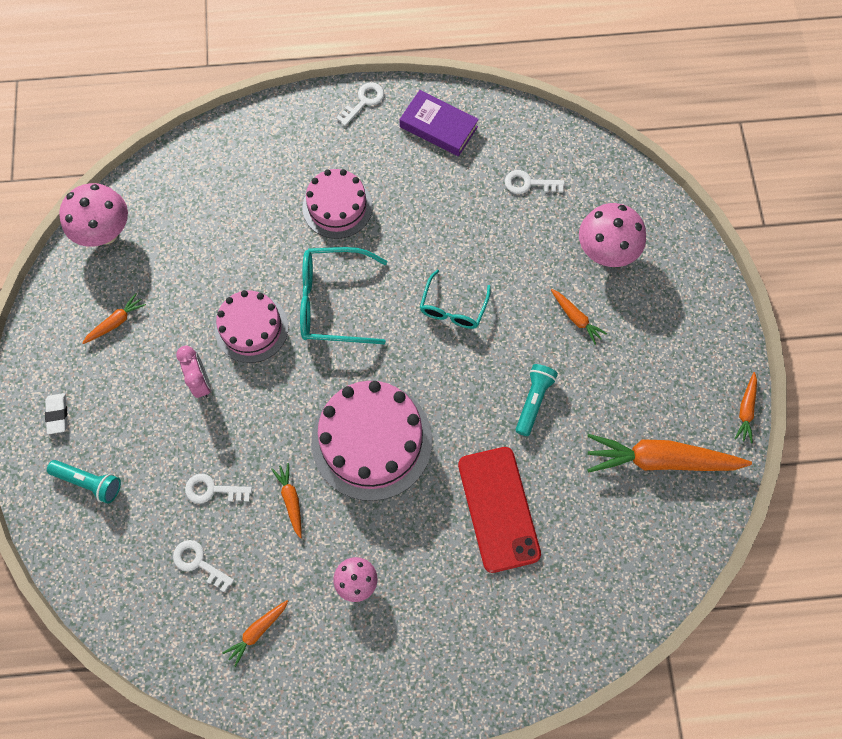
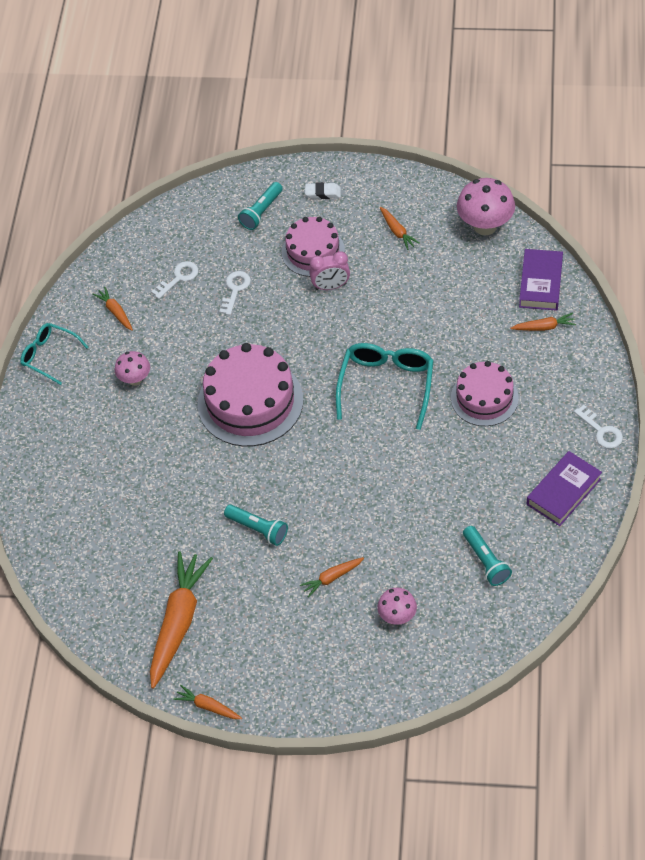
camera: 105 degrees right, 15 degrees down
(183, 171) = (540, 283): none -> purple book
(251, 328) = (373, 324): pink cake -> pink cake (313, 251)
(291, 500) = (213, 341): orange carrot -> orange carrot (544, 327)
(453, 308) = (362, 478): turquoise glasses -> turquoise glasses (49, 355)
(498, 509) = (167, 487): red phone -> none
(529, 183) = (486, 561): white key -> turquoise flashlight
(605, 252) = (397, 617): pink mushroom -> pink mushroom, size x0.59

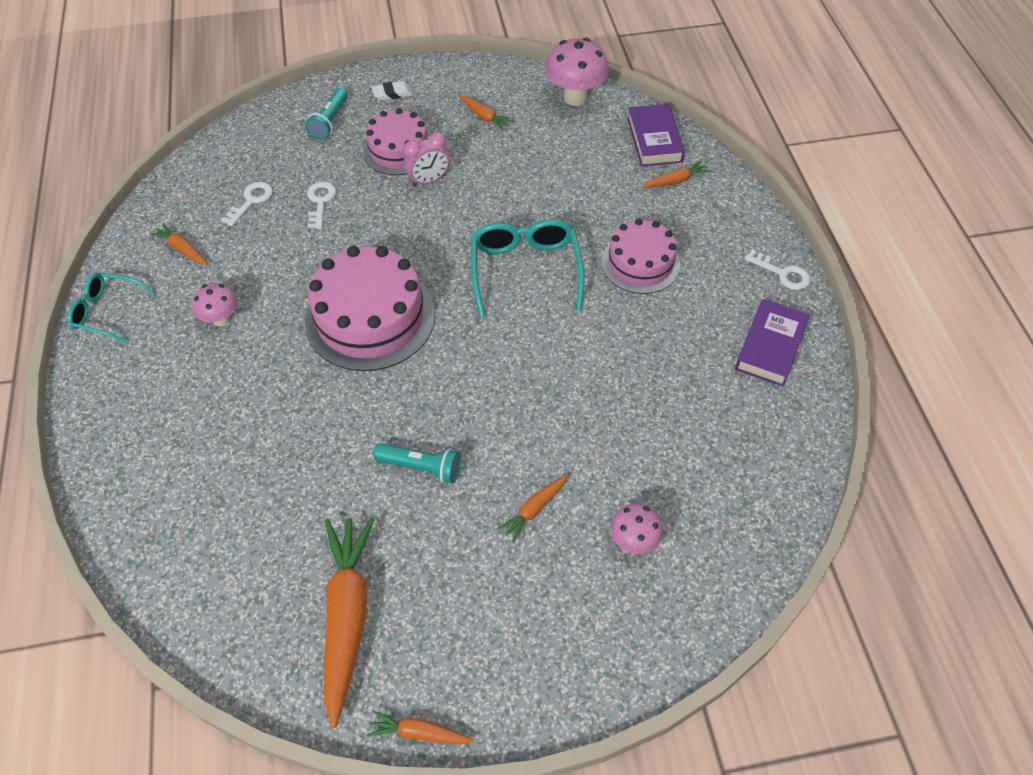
camera: 20 degrees left, 0 degrees up
(486, 561) = (715, 447): turquoise flashlight -> none

